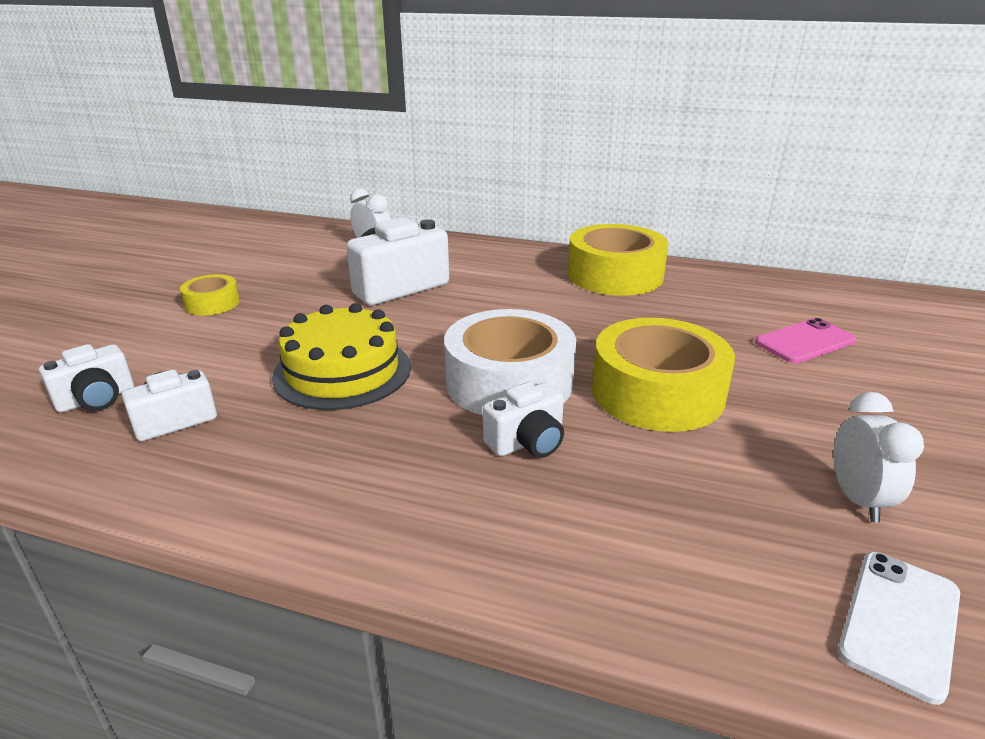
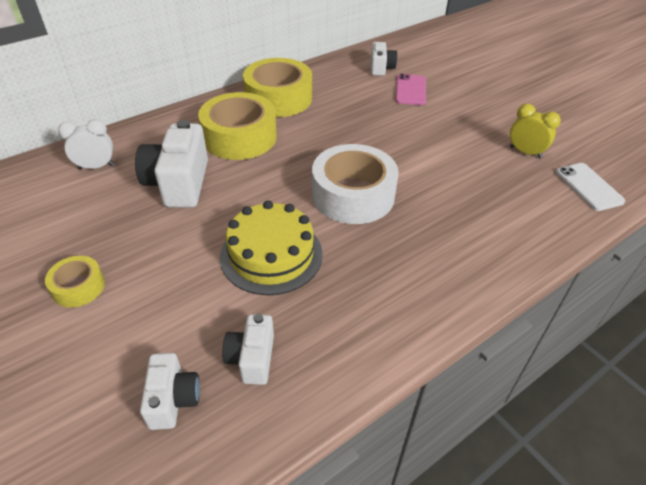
camera: 55 degrees left, 15 degrees up
(527, 442) = (414, 217): white camera -> white camera (381, 68)
(657, 393) = (410, 155): yellow tape -> yellow tape (240, 137)
(858, 499) = (525, 152): white clock -> yellow clock

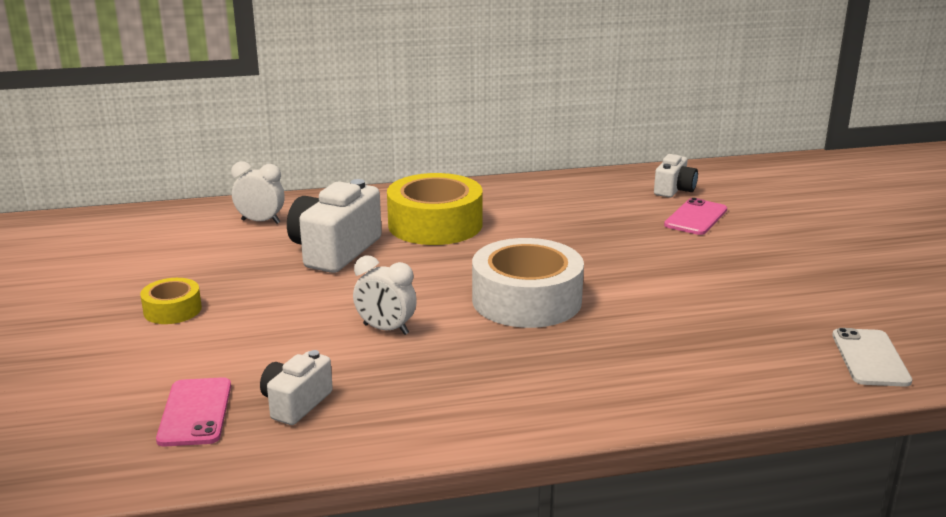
camera: 25 degrees right, 20 degrees down
(173, 399) = (195, 412): white camera -> pink phone
(271, 255) = (385, 329): yellow cake -> white clock
(278, 98) = (512, 198): yellow tape -> none
(525, 152) = (805, 306): yellow clock -> none

